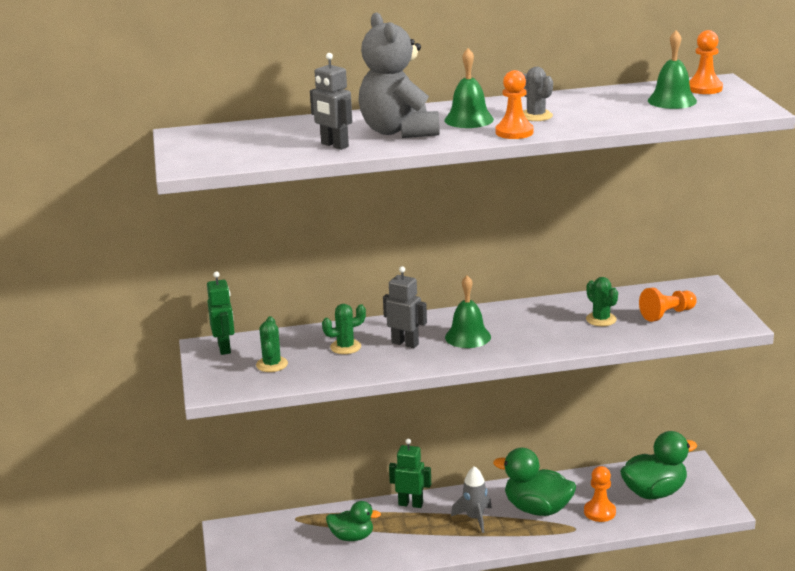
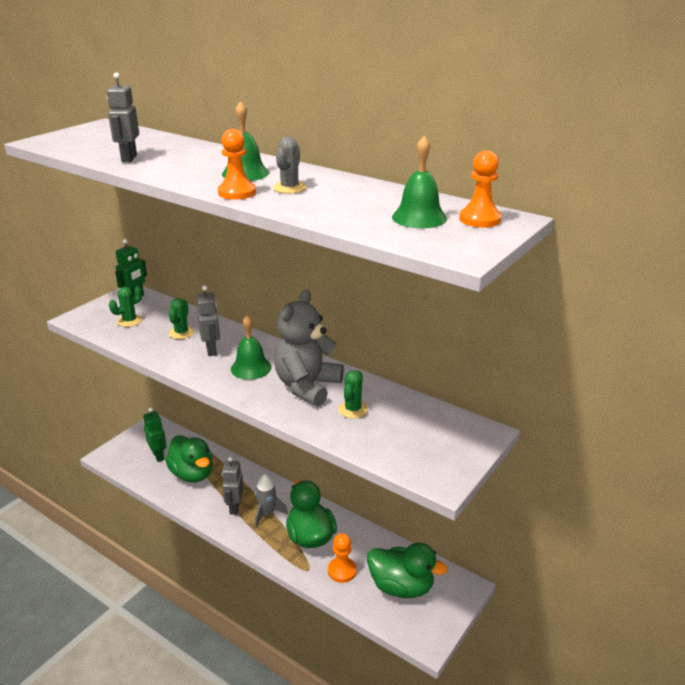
camera: 45 degrees right, 5 degrees up
(345, 347) = (181, 333): green cactus -> green cactus turned 75 degrees clockwise
(352, 537) = (192, 474): green duck -> green duck, size x1.59
(398, 131) = (185, 164): grey teddy bear -> grey teddy bear (307, 387)
(410, 504) = (253, 477): green robot -> green robot (158, 456)
(439, 533) = (234, 507): none -> grey robot
(667, 314) = (406, 436): orange pawn -> none

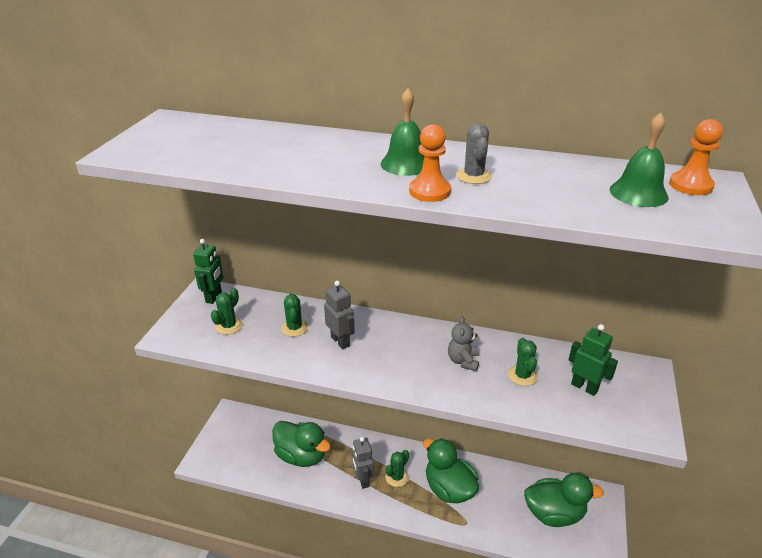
camera: 20 degrees left, 5 degrees up
(129, 158) = (255, 162): grey robot -> none
(158, 456) = (256, 445): green robot -> green robot (584, 387)
(251, 368) = (394, 353): green bell -> none
(267, 514) = (397, 477): grey rocket -> green cactus
(307, 387) = (463, 361): grey teddy bear -> grey teddy bear, size x0.50
(342, 571) = (496, 514): orange pawn -> none

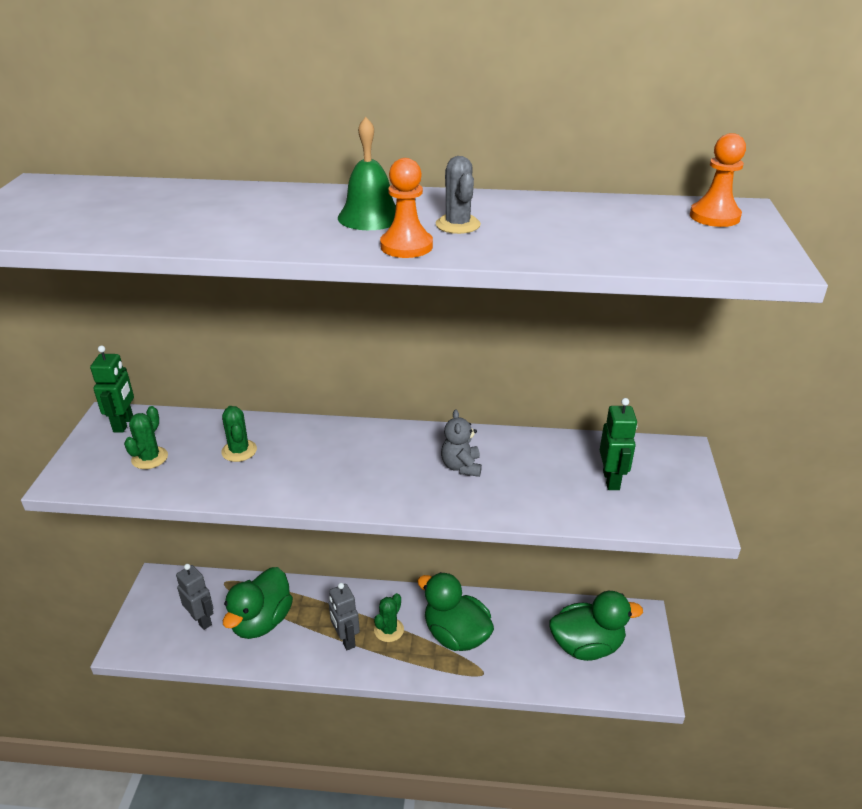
camera: 10 degrees left, 0 degrees up
(301, 456) = (261, 621): green duck -> green duck turned 90 degrees clockwise
(340, 341) = (302, 460): grey robot -> grey robot (201, 620)
(522, 376) = (536, 475): green cactus -> none
(584, 387) = (611, 480): green robot -> green robot turned 60 degrees clockwise
(638, 193) = (657, 229): green bell -> none

